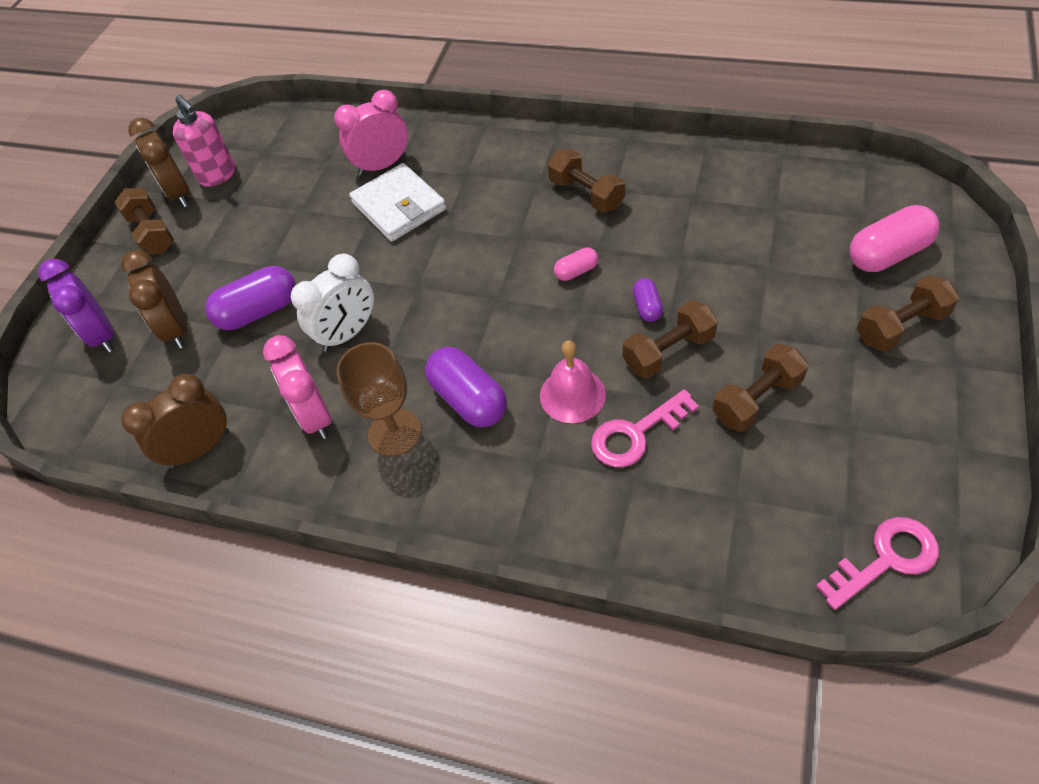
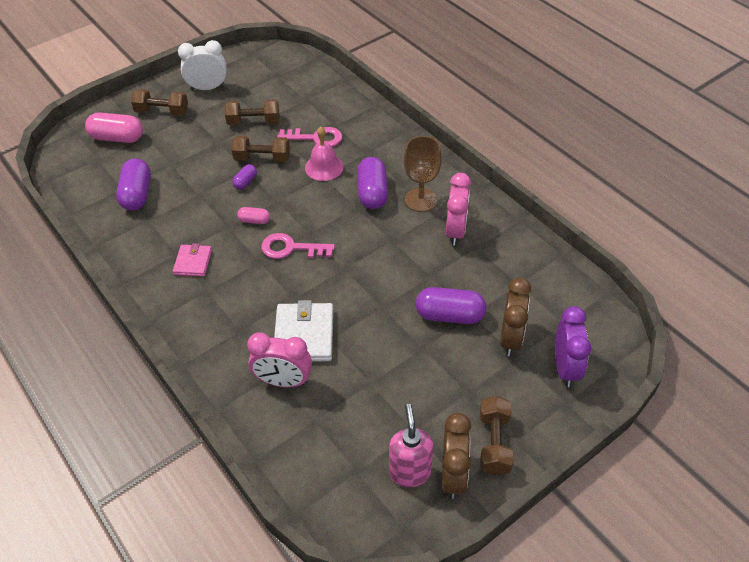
camera: 150 degrees left, 5 degrees down
(200, 449) = (528, 251): brown clock -> none
(348, 333) = (406, 265): white clock -> white clock (208, 88)
(586, 194) = (193, 262): brown dumbbell -> pink wallet
(748, 213) = (137, 194): none -> purple capsule
(886, 559) = (281, 60): pink key -> pink key (291, 248)

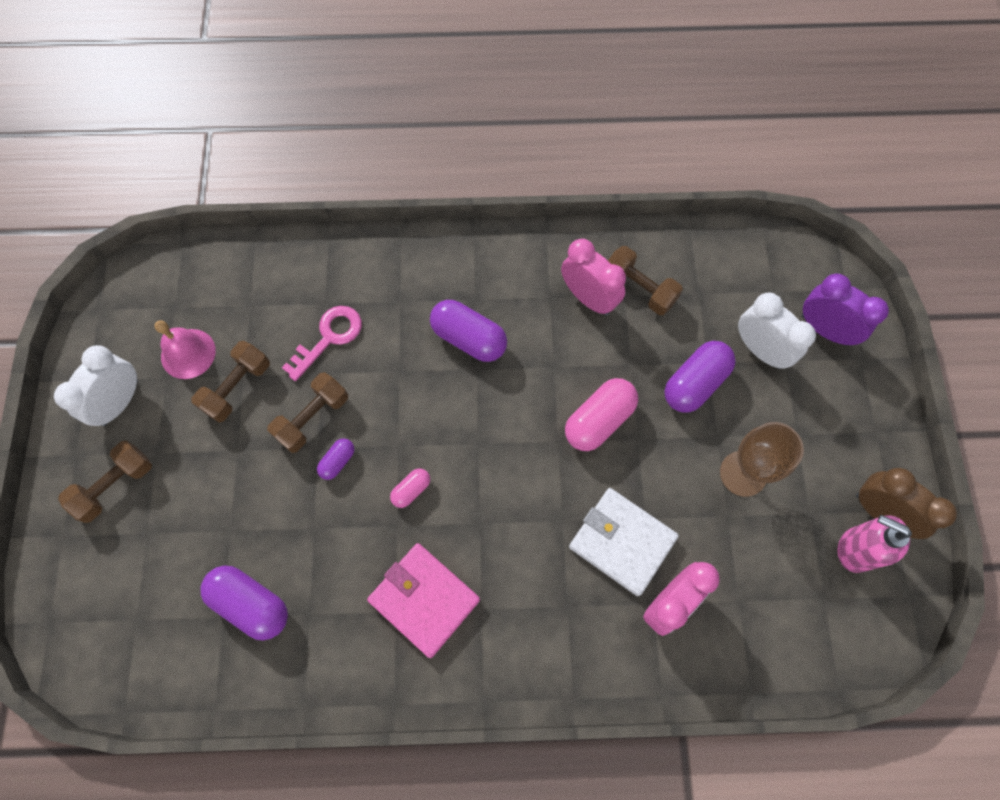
camera: 55 degrees left, 20 degrees up
(117, 138) = (116, 572): pink capsule -> pink capsule (599, 420)
(193, 262) = (424, 600): pink wallet -> pink wallet, size x1.67
(245, 182) = (338, 461): purple capsule -> purple capsule turned 60 degrees clockwise
(291, 248) = (486, 477): pink key -> none
(324, 167) = (385, 360): pink bell -> pink bell (188, 353)
(420, 200) = (518, 299): brown goblet -> brown goblet (743, 473)
(494, 443) = (867, 452): brown dumbbell -> brown dumbbell (639, 288)
(510, 338) = (760, 350): brown clock -> white clock

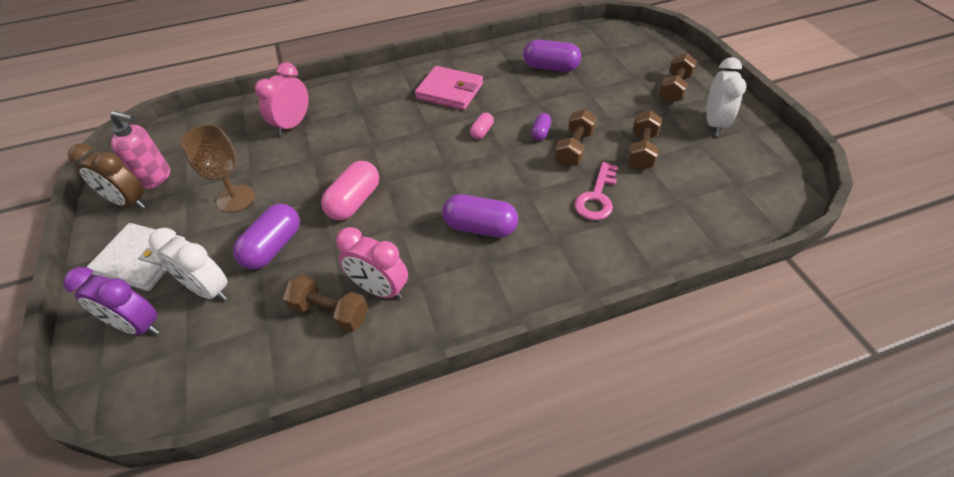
camera: 165 degrees right, 20 degrees down
(188, 353) = (696, 159): pink bell -> none
(622, 542) = (327, 142): white wallet -> white wallet (142, 259)

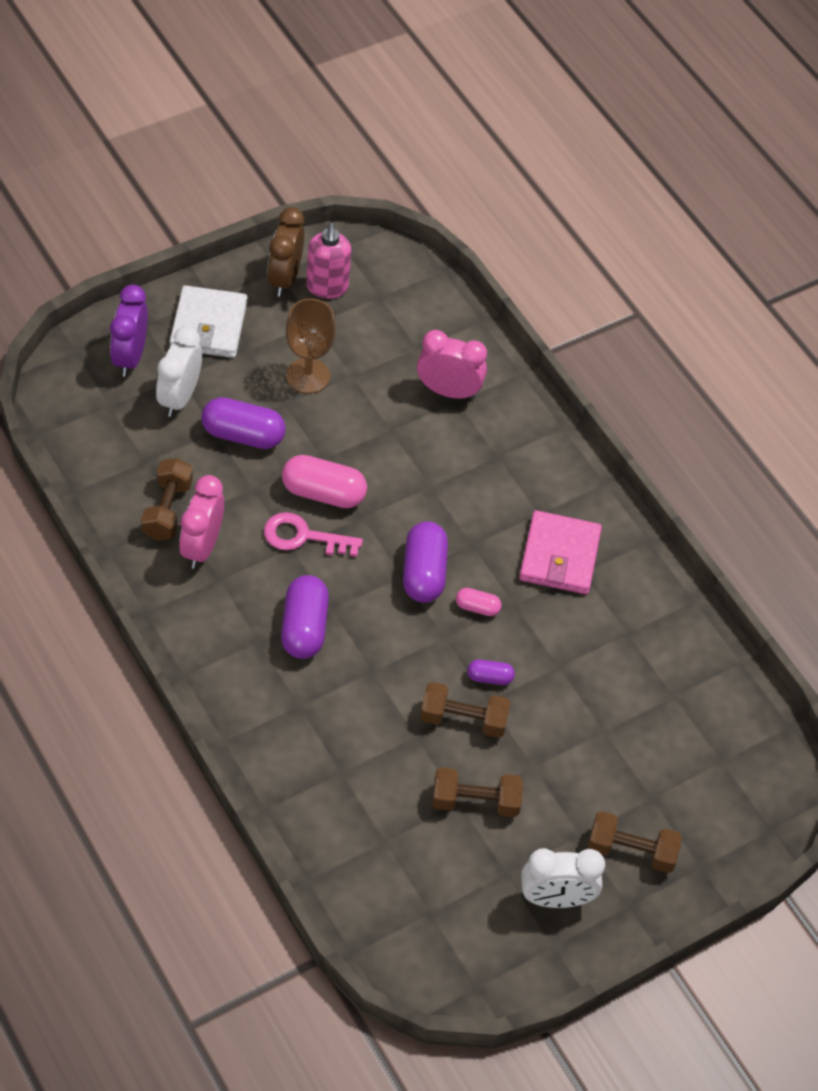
camera: 70 degrees right, 5 degrees up
(550, 67) = (649, 680): purple capsule -> purple capsule (423, 573)
(597, 197) = (375, 748): pink key -> pink key (303, 537)

